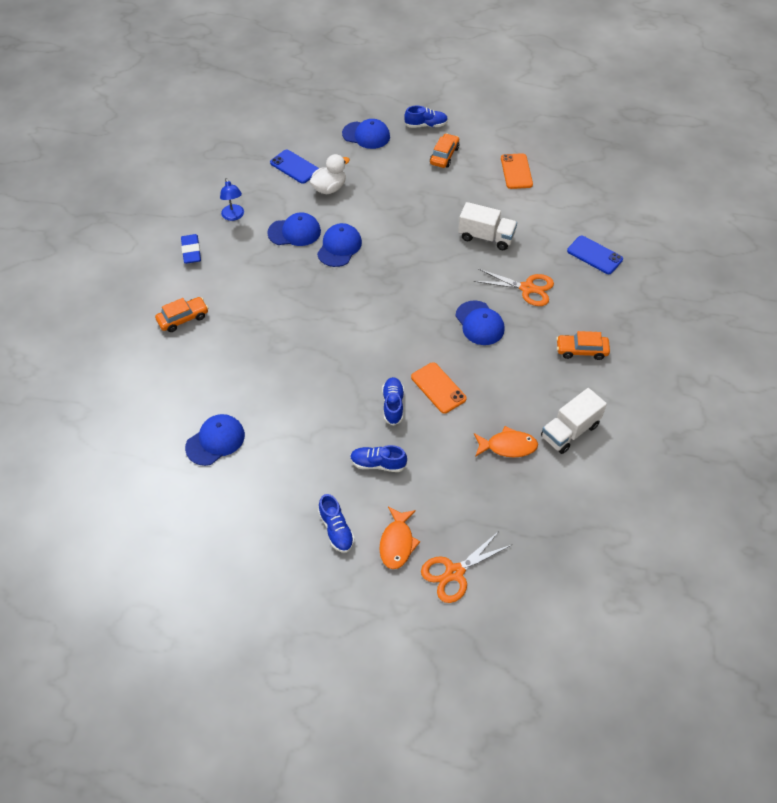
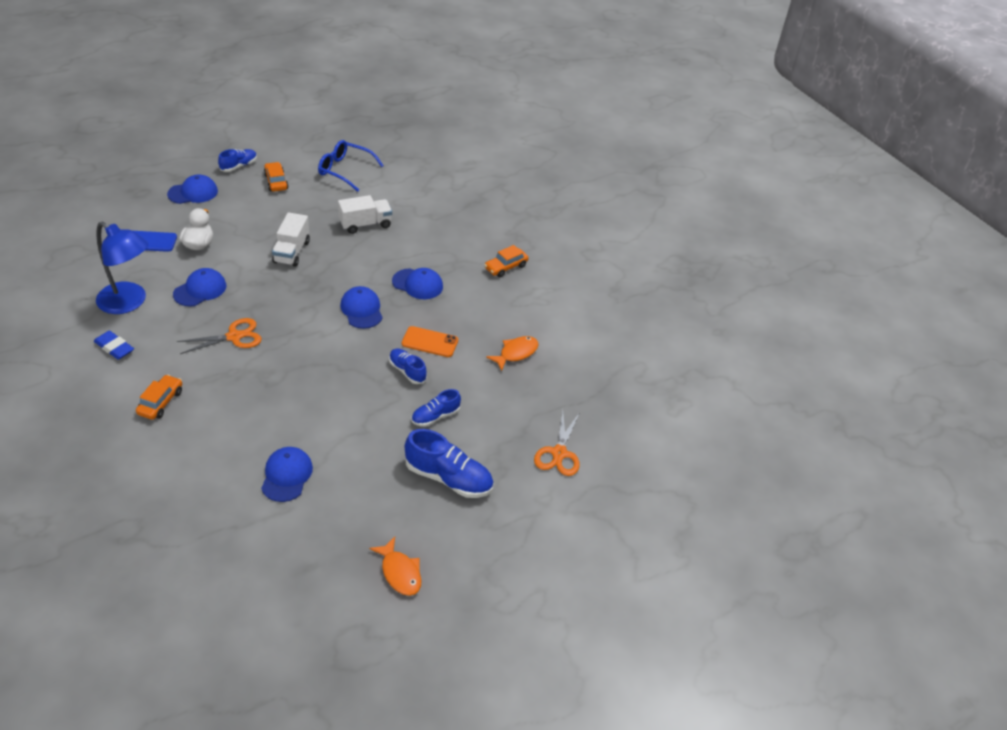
camera: 45 degrees left, 10 degrees down
(234, 216) = (129, 303): blue lamp -> blue lamp, size x1.98
(336, 529) = (448, 478): blue shoe -> blue shoe, size x1.70
(339, 247) = (252, 283): blue cap -> blue cap (361, 310)
(397, 543) = (501, 459): orange fish -> orange fish (400, 572)
(516, 171) = (345, 170): orange phone -> blue glasses
(527, 288) = (429, 245): orange scissors -> orange scissors (234, 337)
(569, 431) = (547, 321): white truck -> white truck (291, 252)
(594, 255) = (456, 202): blue phone -> none

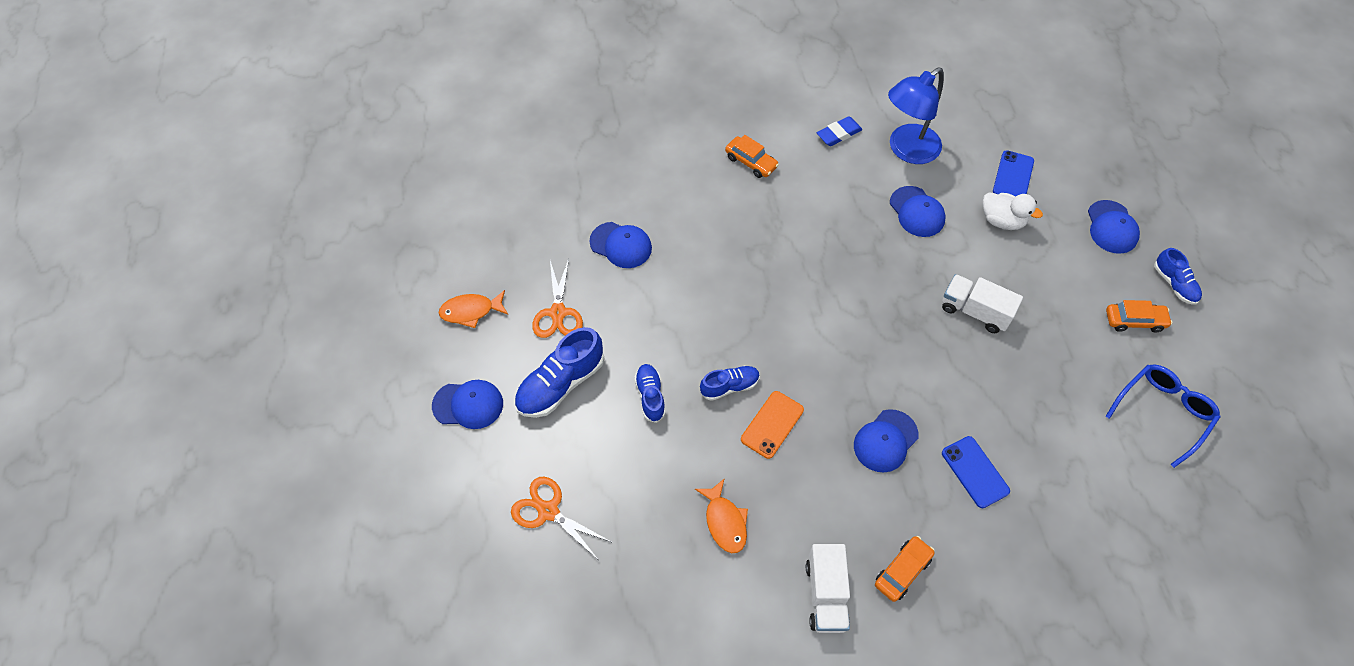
camera: 115 degrees right, 15 degrees up
(234, 337) = (831, 232): orange scissors -> orange scissors (558, 313)
(361, 310) = (848, 364): blue cap -> blue cap (468, 405)
(365, 224) = (1025, 409): white truck -> white truck (825, 595)
(422, 243) = (975, 472): none -> blue phone
(506, 267) = (902, 571): orange car -> orange car turned 60 degrees clockwise

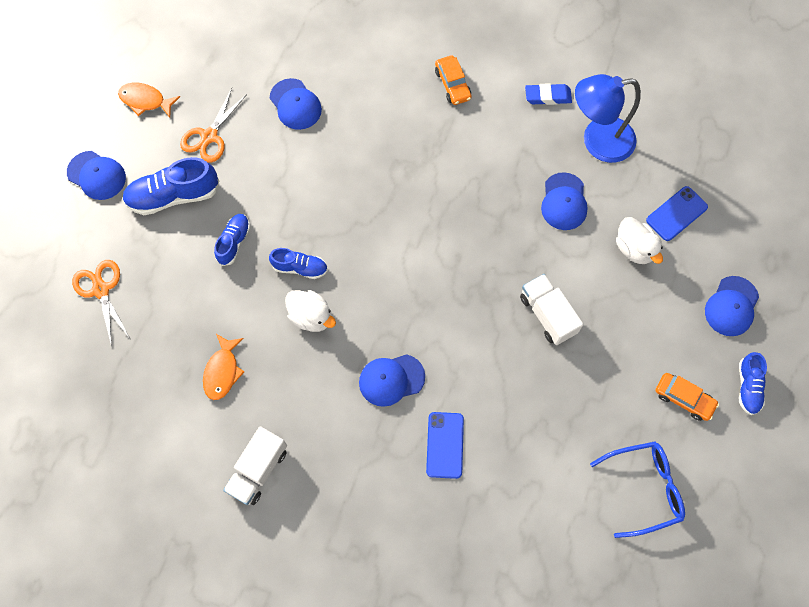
camera: 30 degrees right, 10 degrees up
(772, 424) = (311, 316): orange phone -> white duck
(902, 571) = (329, 487): orange car -> none

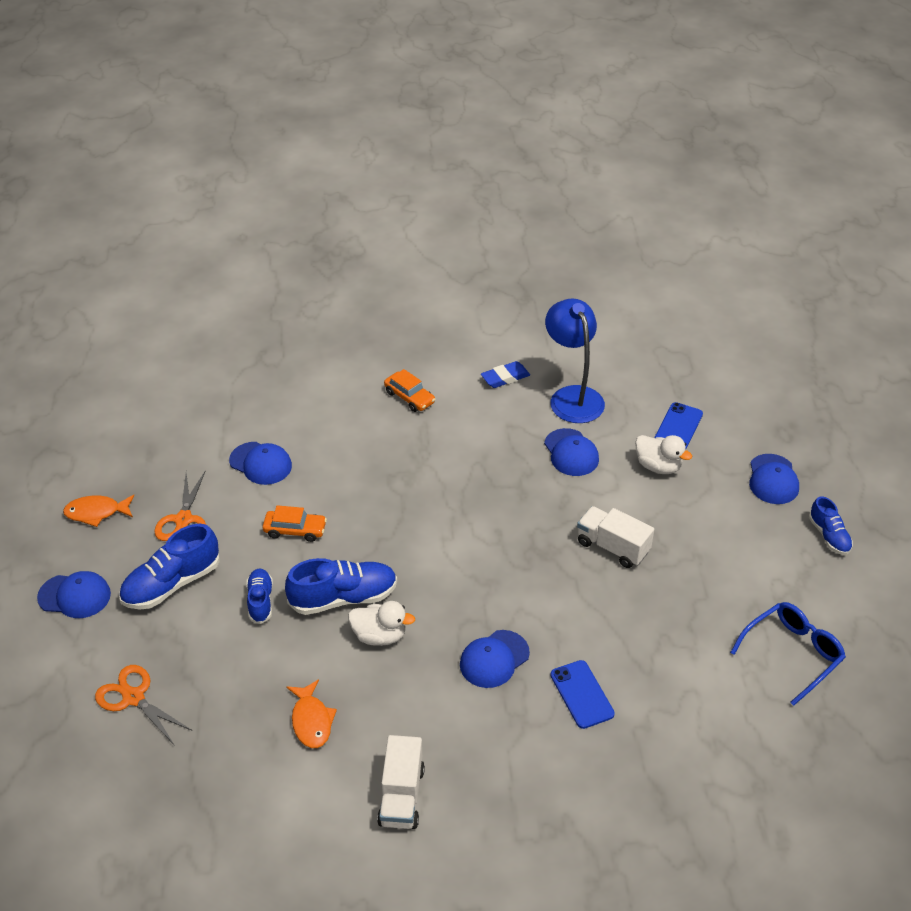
camera: 25 degrees left, 25 degrees down
(300, 268) = (343, 598): blue shoe -> blue shoe, size x1.70
(597, 141) = (572, 396): blue lamp -> blue lamp turned 105 degrees clockwise
(683, 399) = (779, 567): orange car -> orange car (295, 530)

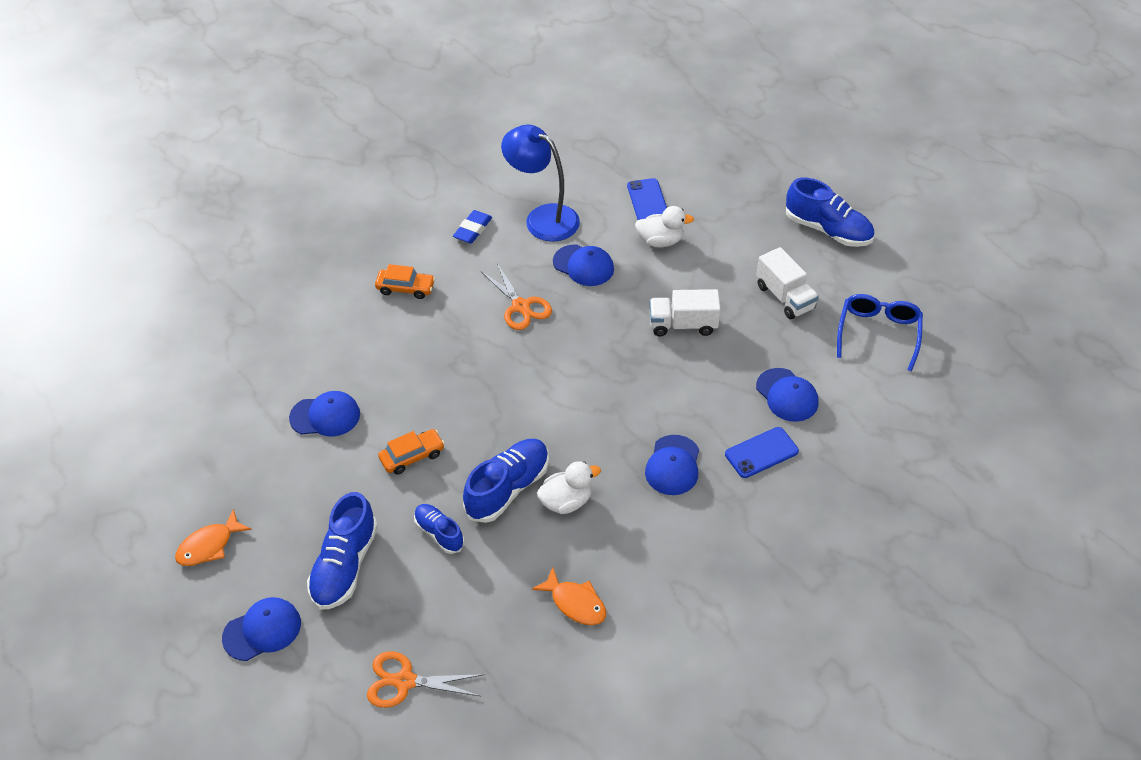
camera: 35 degrees left, 5 degrees up
(183, 520) = (301, 505): orange scissors -> orange scissors (521, 306)
(401, 796) = (700, 615): white truck -> white truck (785, 297)
(582, 694) = (761, 453): blue phone -> blue phone turned 60 degrees counterclockwise
(773, 479) = (752, 207): blue cap -> blue cap (787, 395)
(829, 536) = (828, 230): blue shoe -> blue shoe, size x1.70

